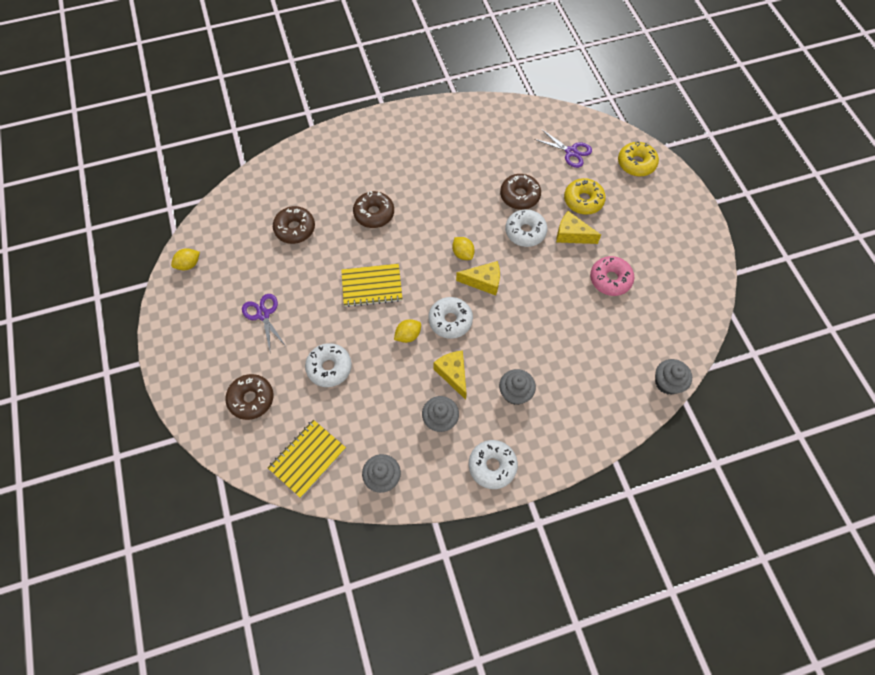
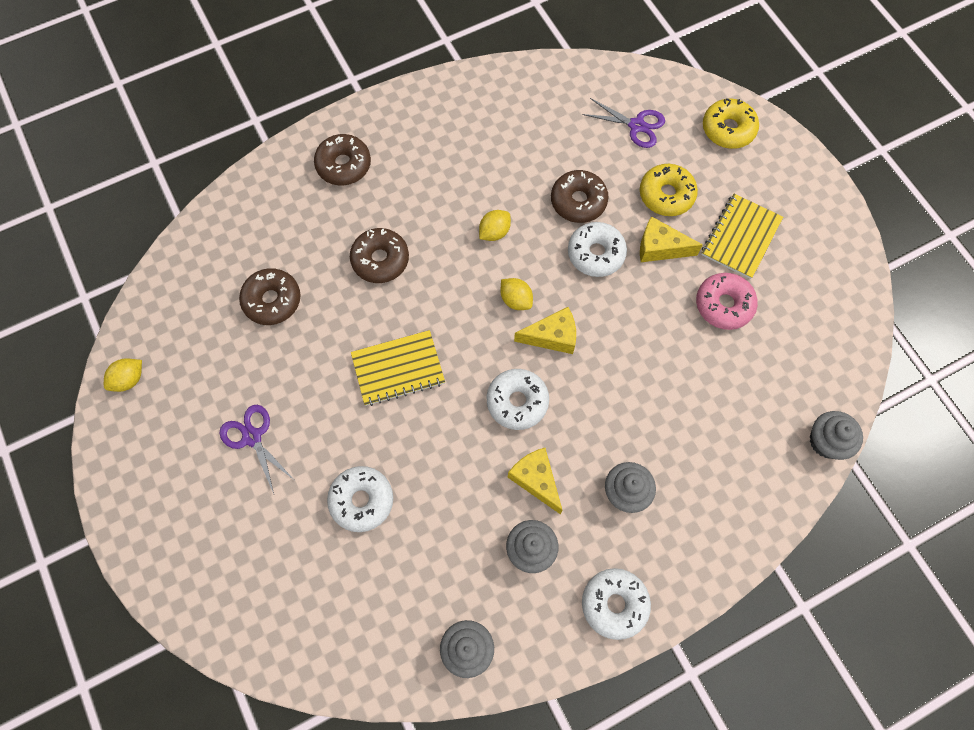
camera: 10 degrees left, 5 degrees up
(251, 399) = (260, 566): brown donut -> brown donut (344, 165)
(307, 458) = (357, 640): yellow notebook -> yellow notebook (740, 237)
(408, 335) = (462, 433): yellow lemon -> yellow lemon (494, 232)

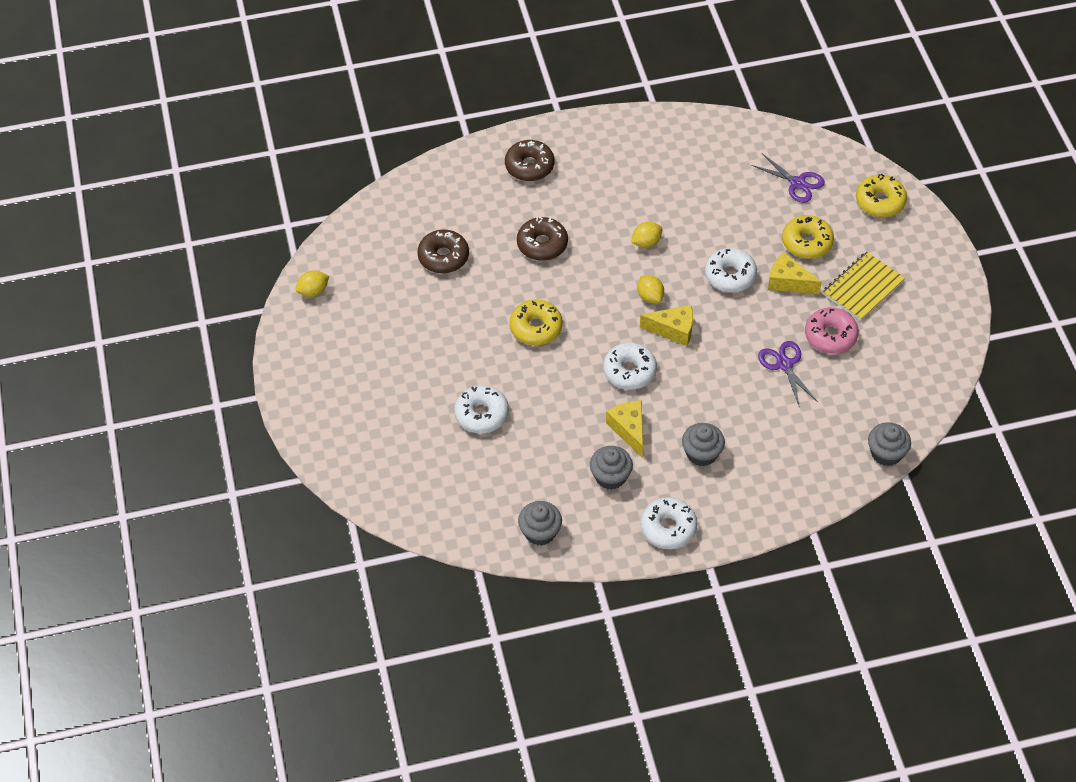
camera: 15 degrees right, 15 degrees down
(252, 437) = (403, 352): purple scissors -> purple scissors (784, 364)
(398, 369) = (536, 328): yellow notebook -> yellow donut
(578, 201) = (727, 233): brown donut -> none

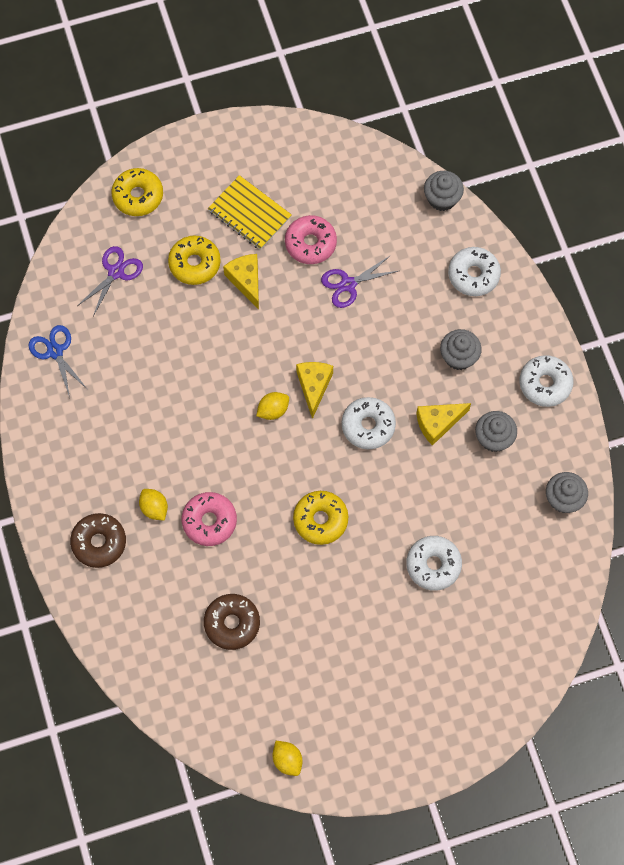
camera: 95 degrees left, 15 degrees up
(542, 244) = (209, 521): brown donut -> pink donut
(646, 242) = (201, 417): yellow lemon -> yellow lemon (154, 508)
(716, 139) = (55, 351): none -> blue scissors
(730, 275) = (241, 335): white donut -> white donut (473, 275)
(788, 282) = (246, 281): yellow cheese -> yellow cheese turned 135 degrees clockwise

